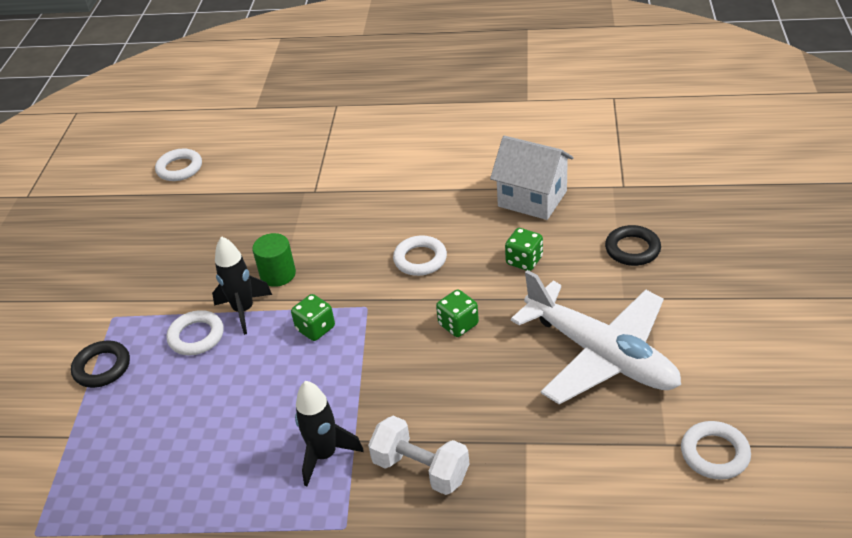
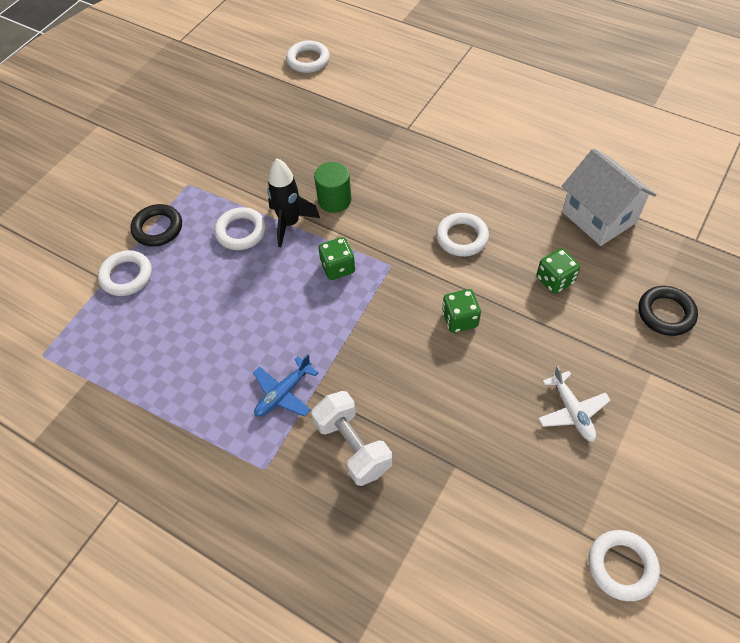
camera: 25 degrees right, 15 degrees up
(92, 423) = (126, 276): none -> white ring
(325, 455) = (283, 393): black rocket -> blue plane
(601, 355) = (572, 411): white plane -> white plane, size x0.43

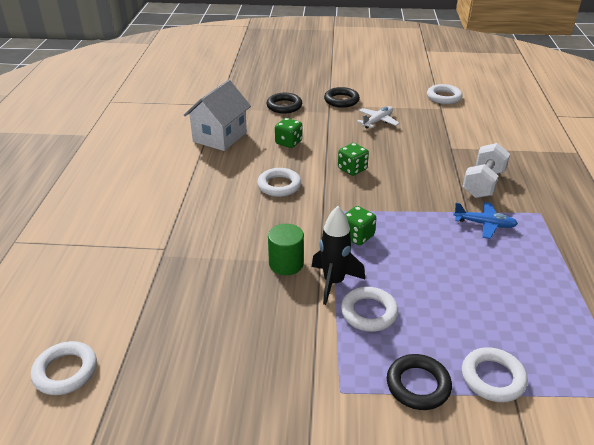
camera: 120 degrees left, 20 degrees down
(661, 396) = (341, 100): none -> black ring

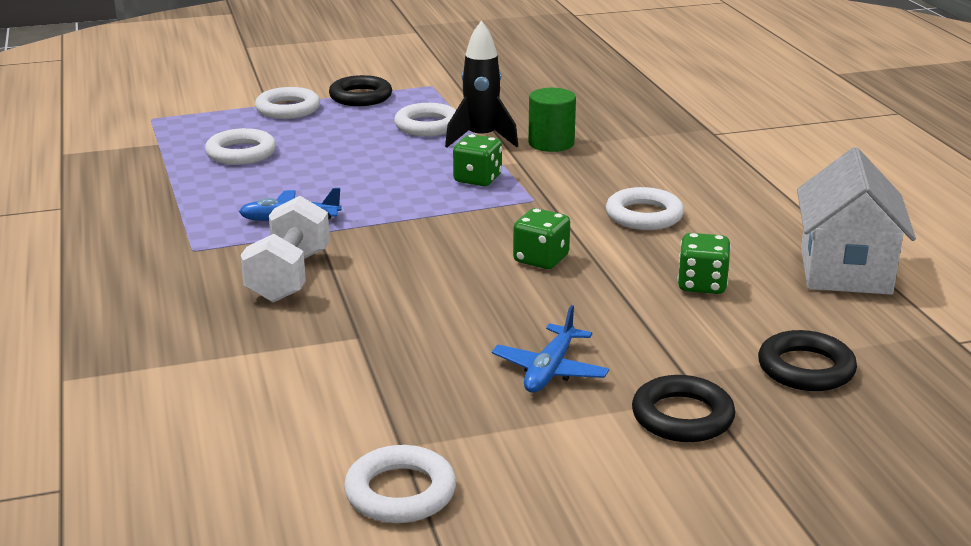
camera: 160 degrees right, 10 degrees down
(65, 371) = (683, 62): white ring -> white ring (241, 153)
(377, 121) = (550, 370): white plane -> blue plane

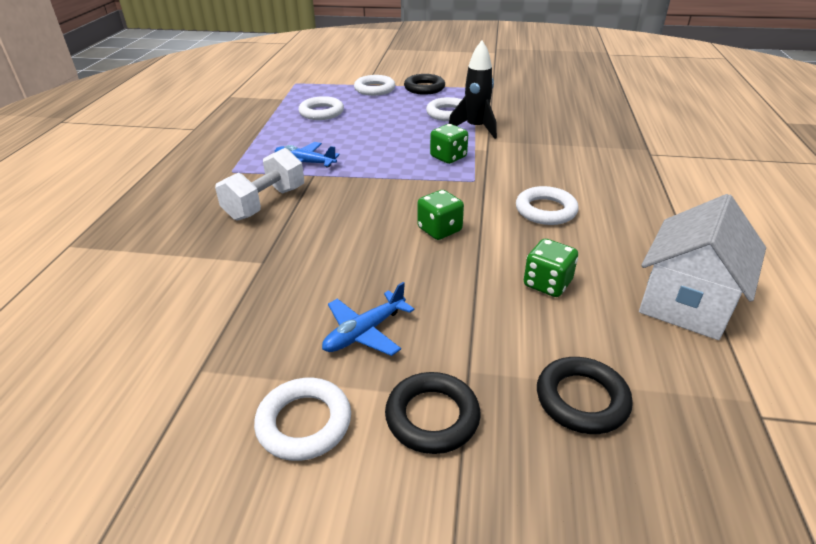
camera: 25 degrees right, 10 degrees up
(400, 492) = (157, 416): white ring -> white ring (304, 423)
(551, 143) = (521, 140): green cylinder -> none

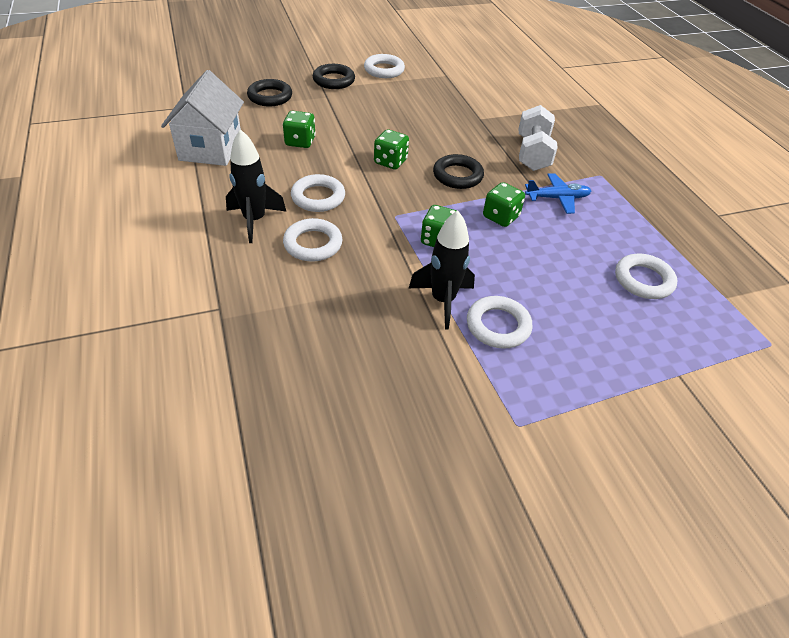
camera: 150 degrees right, 10 degrees up
(364, 332) = (387, 100): blue plane -> none
(374, 89) = (651, 363): white ring -> white ring (313, 244)
(375, 161) = (500, 217): none -> green dice
(424, 88) = (589, 393): black ring -> black ring (457, 176)
(620, 203) = (254, 220): none -> black rocket

